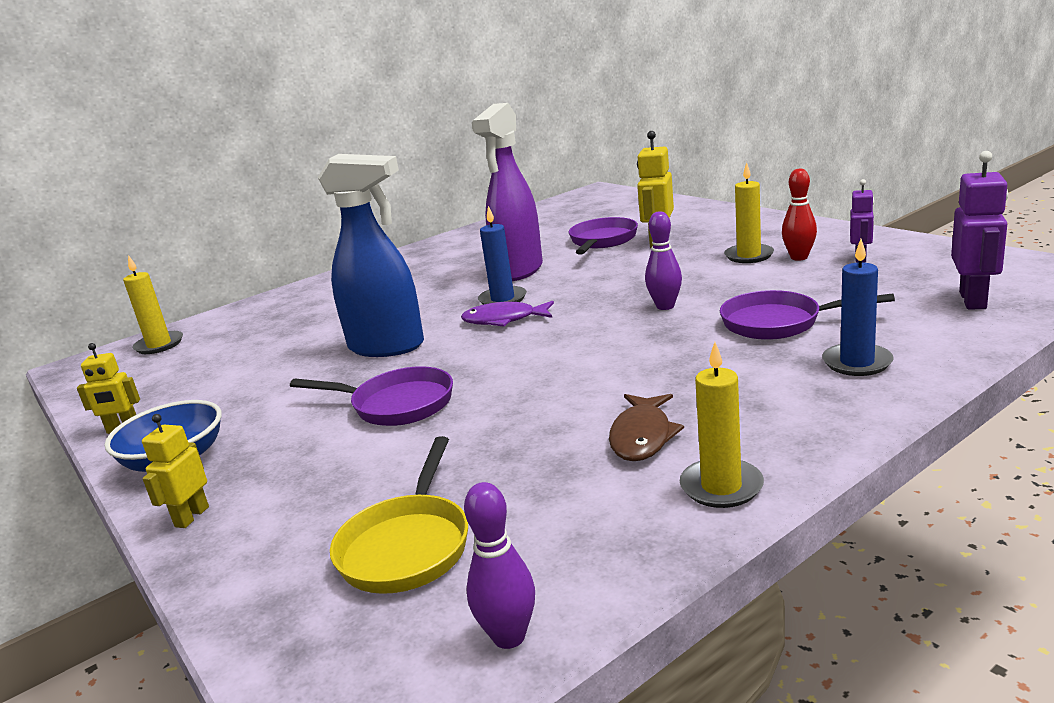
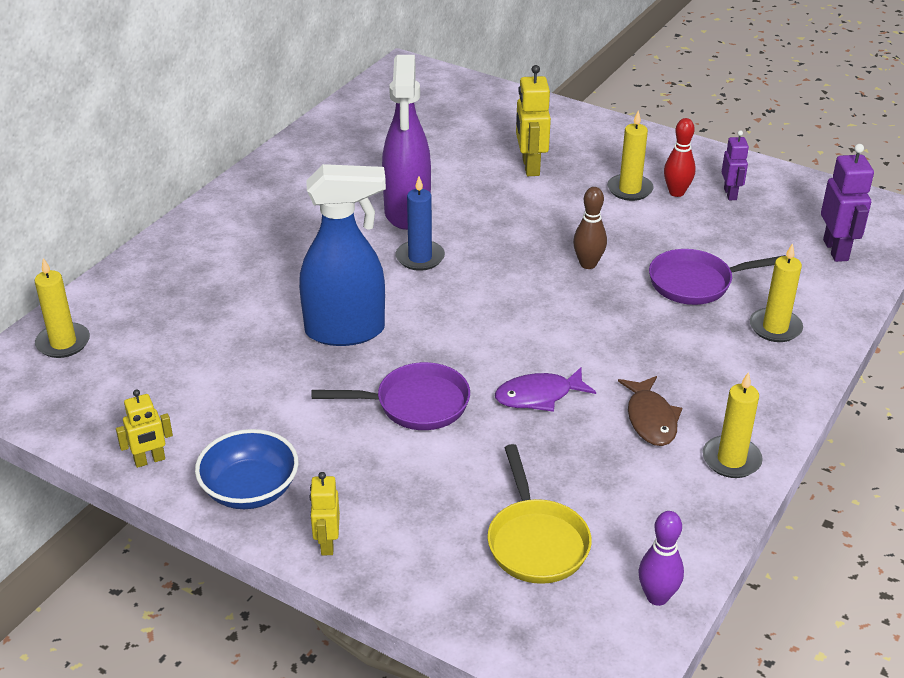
camera: 25 degrees left, 15 degrees up
(504, 320) = (442, 288): purple fish -> purple fish (538, 396)
(602, 241) = (468, 163): purple pan -> none
(665, 306) = (588, 264): purple bowling pin -> brown bowling pin
(857, 363) = (775, 327): blue candle -> yellow candle

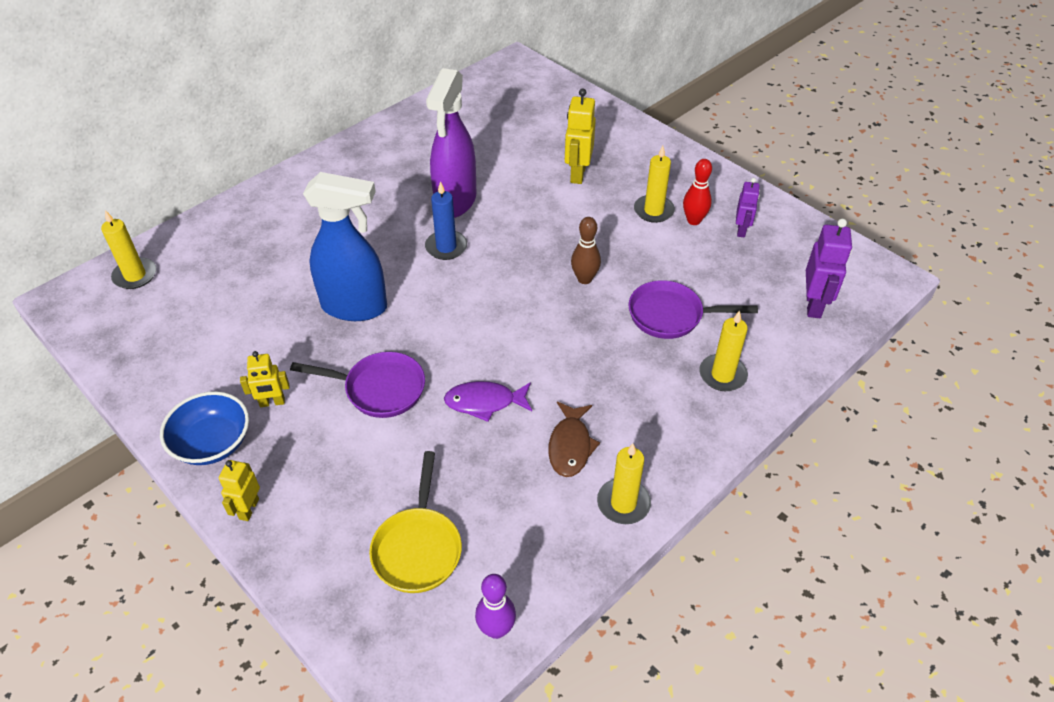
camera: 15 degrees right, 10 degrees up
(150, 460) = (149, 398): yellow robot -> yellow robot (272, 402)

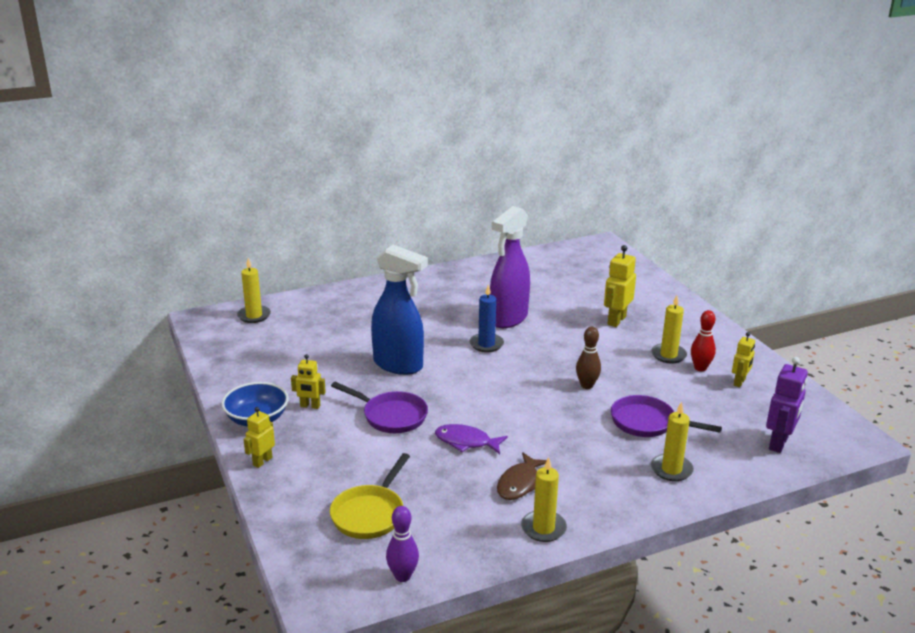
camera: 20 degrees right, 20 degrees down
(741, 230) = (739, 382): purple robot -> yellow robot

